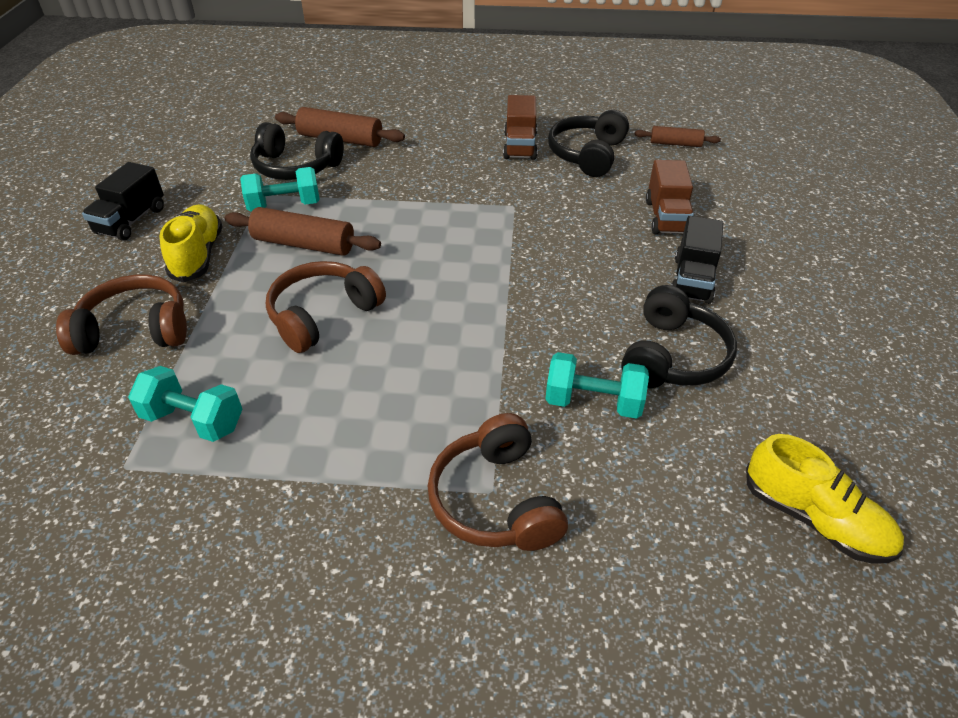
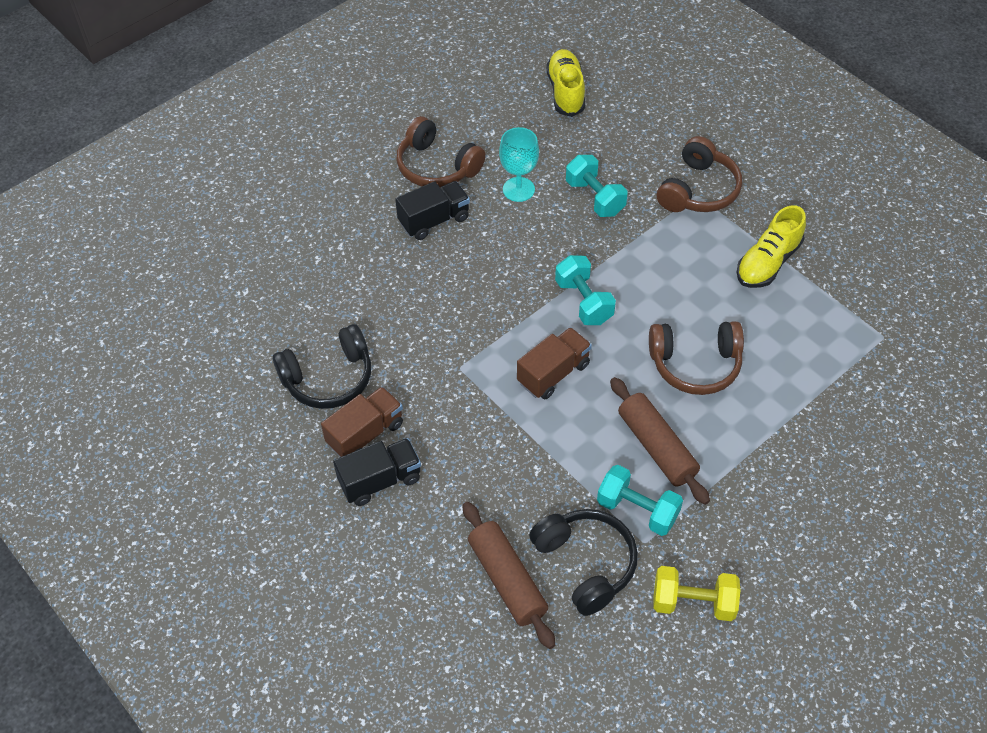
camera: 135 degrees left, 10 degrees up
(131, 221) = (783, 593): black truck -> black truck (380, 480)
(135, 330) = (834, 445): brown headphones -> brown headphones (437, 166)
(194, 420) = (828, 340): turquoise dumbbell -> turquoise dumbbell (584, 302)
(198, 255) = (748, 497): yellow shoe -> yellow shoe (767, 262)
(200, 186) = (693, 602): none -> yellow dumbbell
(666, 217) = (372, 274): brown truck -> brown truck (553, 373)
(673, 356) = (518, 189): black headphones -> turquoise goblet
(675, 144) = (245, 335): brown rolling pin -> none

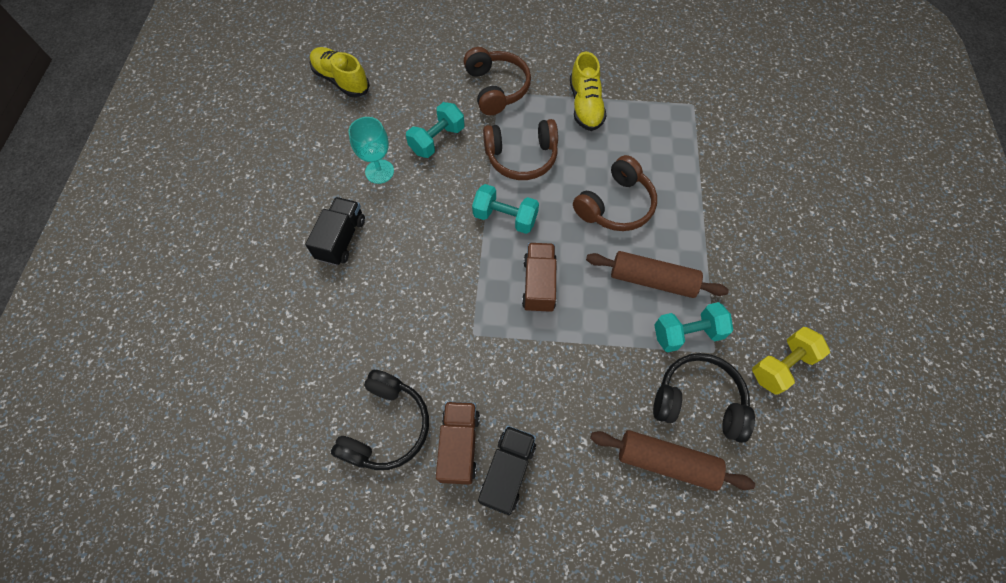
camera: 45 degrees left, 10 degrees up
(437, 166) = (302, 197): brown headphones -> brown headphones (521, 157)
(595, 198) = (437, 140): turquoise dumbbell -> turquoise dumbbell turned 60 degrees counterclockwise

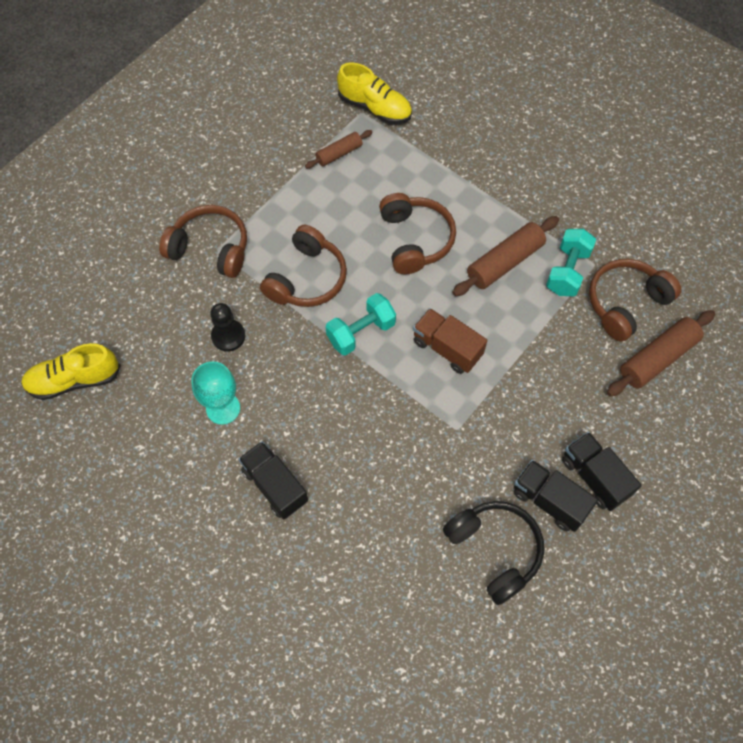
camera: 55 degrees left, 0 degrees up
(437, 140) = (228, 336): turquoise dumbbell -> black pawn
(459, 445) = (549, 501): brown truck -> black truck
(585, 106) = (293, 191): yellow shoe -> yellow shoe (375, 108)
(643, 113) = (339, 154): none -> brown rolling pin
(698, 401) = (626, 303): black headphones -> brown headphones
(781, 365) = (635, 229): yellow dumbbell -> none

